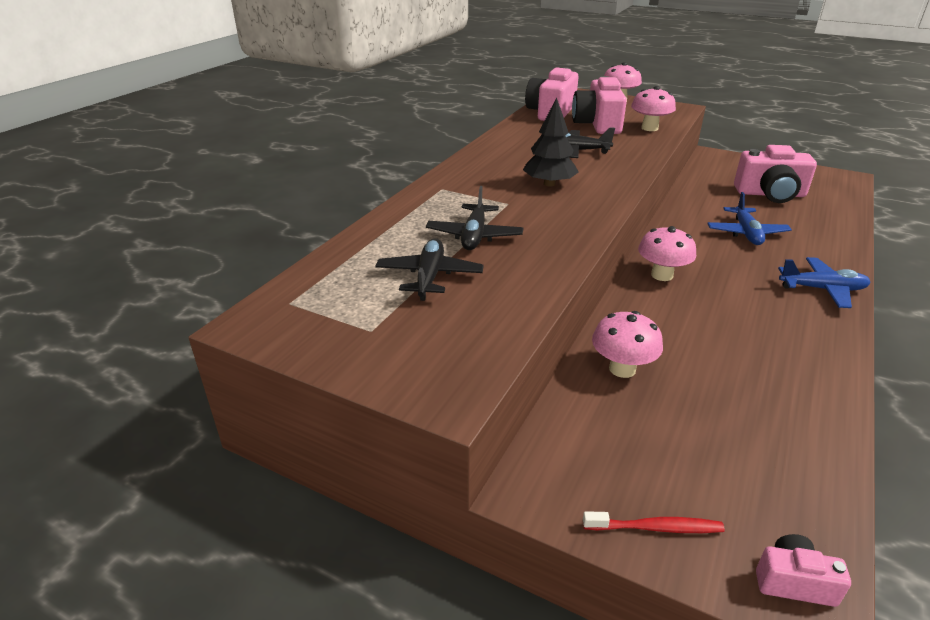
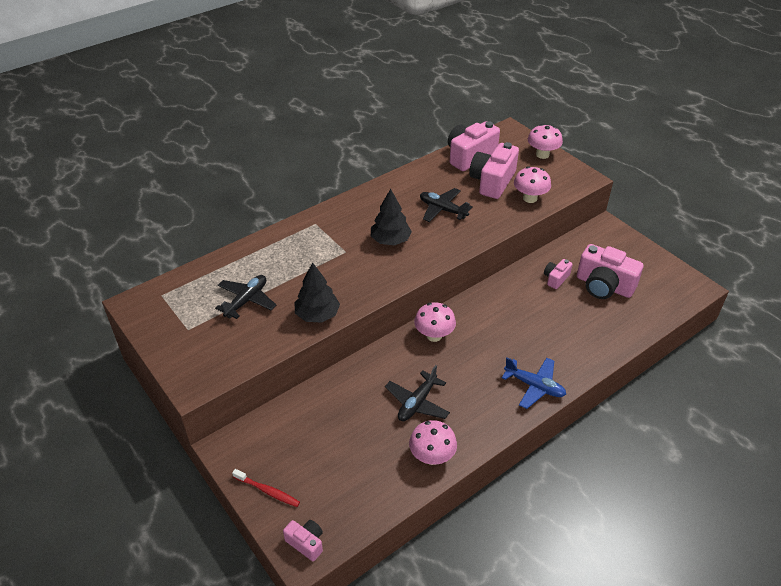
camera: 25 degrees right, 10 degrees up
(474, 236) = (299, 275): black plane -> black plane (417, 403)
(543, 266) = (317, 315): none -> black tree
(622, 369) = (338, 396): pink mushroom -> pink mushroom (432, 456)
(721, 199) = (556, 278): none -> pink camera
(746, 233) = (537, 319): blue plane -> none

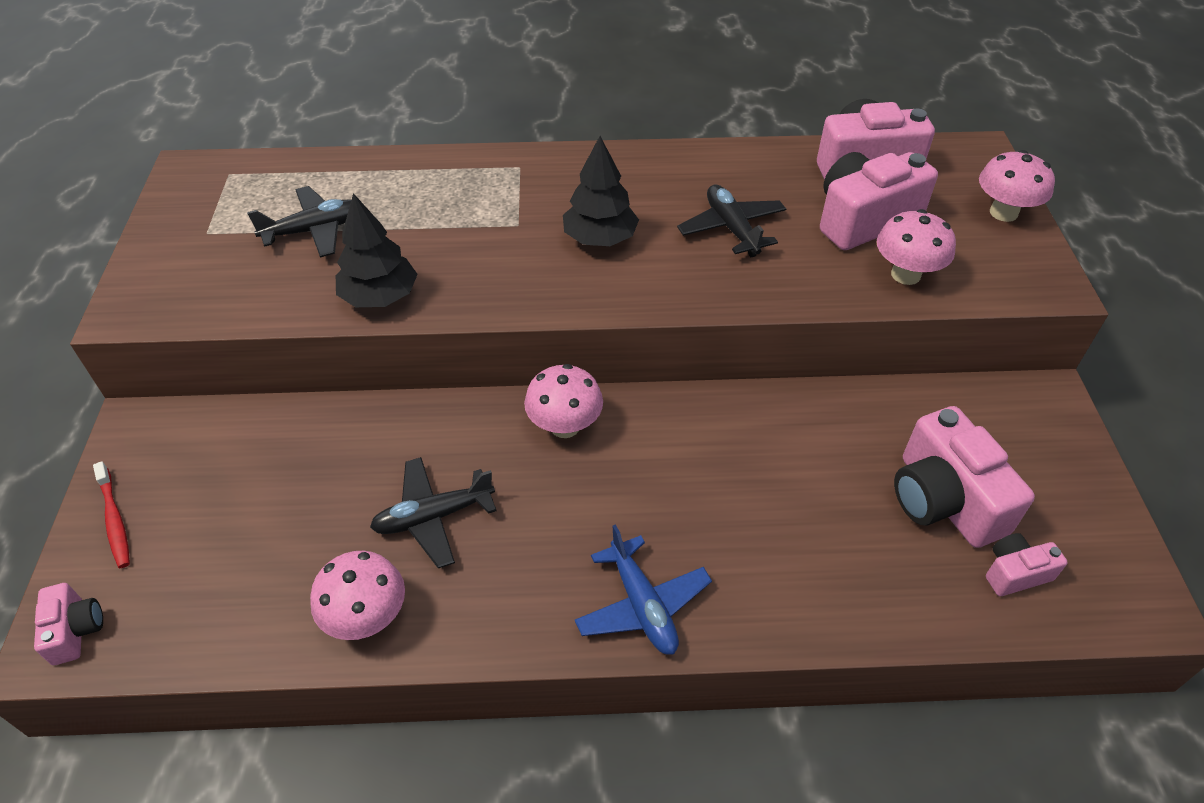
camera: 35 degrees right, 5 degrees up
(556, 278) = (862, 441): pink camera -> pink camera (1015, 573)

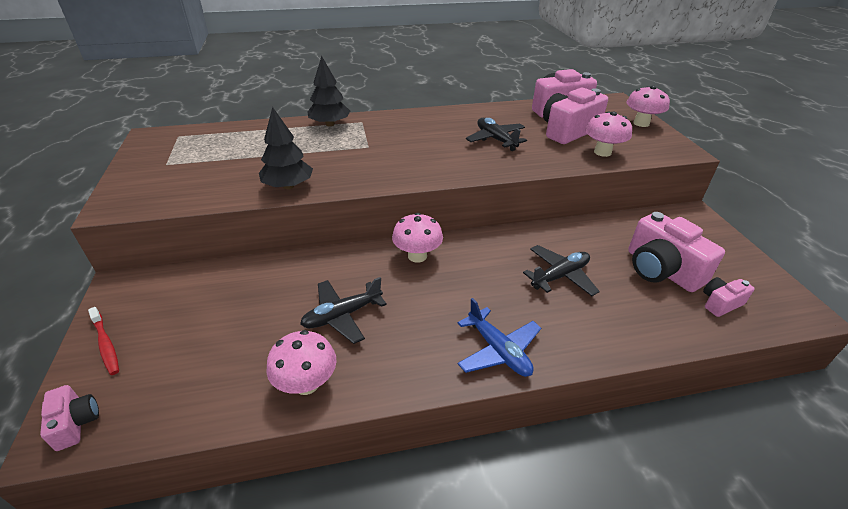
camera: 10 degrees left, 10 degrees down
(315, 230) = (239, 158): black plane -> black plane (560, 276)
(600, 239) = (420, 149): black tree -> black tree (330, 124)

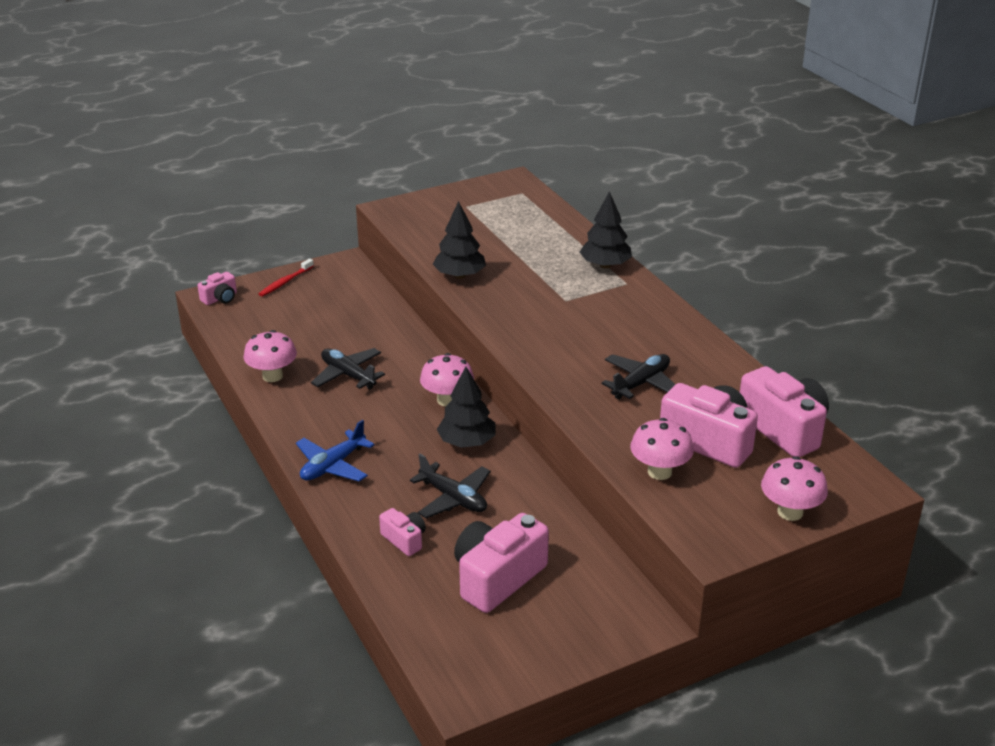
camera: 75 degrees right, 5 degrees down
(483, 255) = (467, 442): none -> black tree
(720, 303) = (452, 622): pink camera -> pink camera (404, 540)

